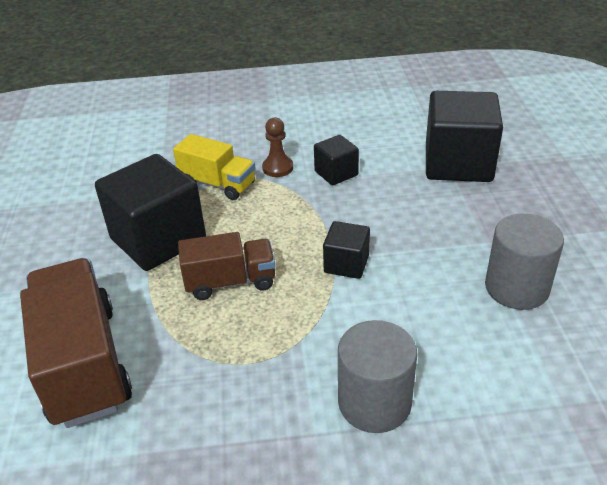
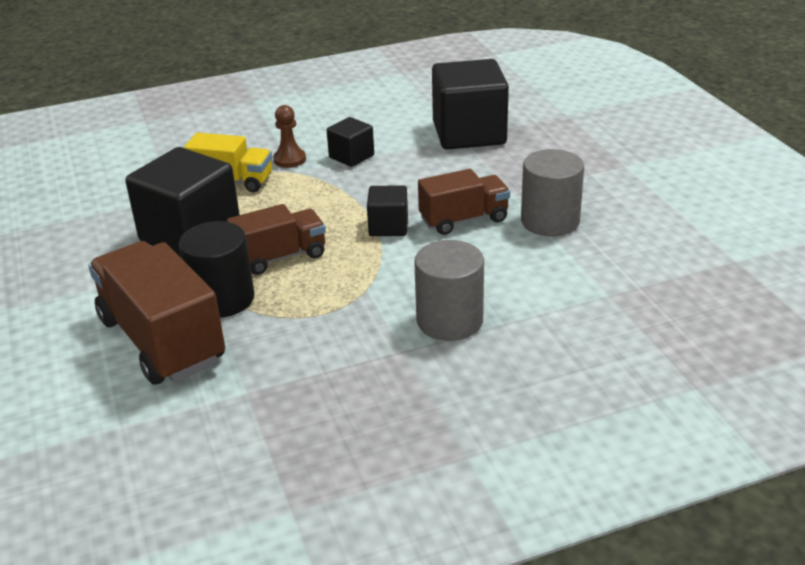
camera: 15 degrees left, 5 degrees down
(158, 324) = (222, 299): none -> black cylinder
(425, 269) = (464, 219): none -> brown truck

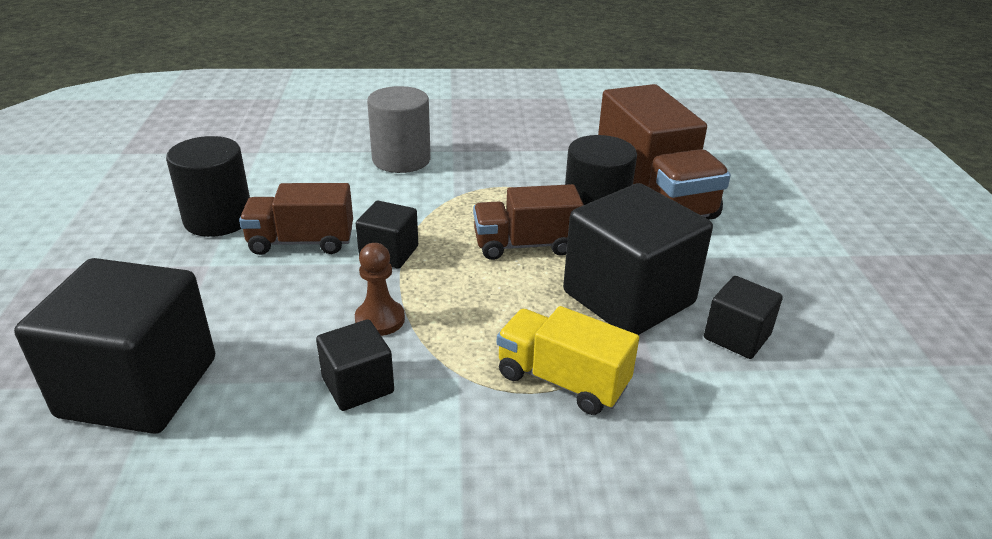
camera: 165 degrees left, 0 degrees up
(113, 226) = (737, 336): none -> black cube
(289, 159) = (458, 407): brown pawn -> brown pawn (380, 319)
(550, 221) = (218, 219): grey cylinder -> black cylinder

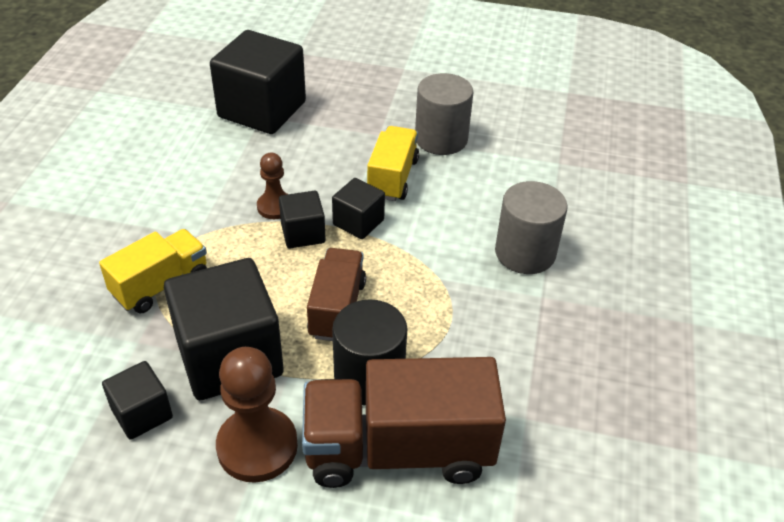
camera: 105 degrees right, 10 degrees up
(218, 219) = (441, 139): black cylinder -> grey cylinder
(301, 242) = (392, 178): brown truck -> yellow truck
(358, 385) = (214, 189): black cube -> black cube (303, 233)
(708, 258) = (257, 446): none -> brown pawn

